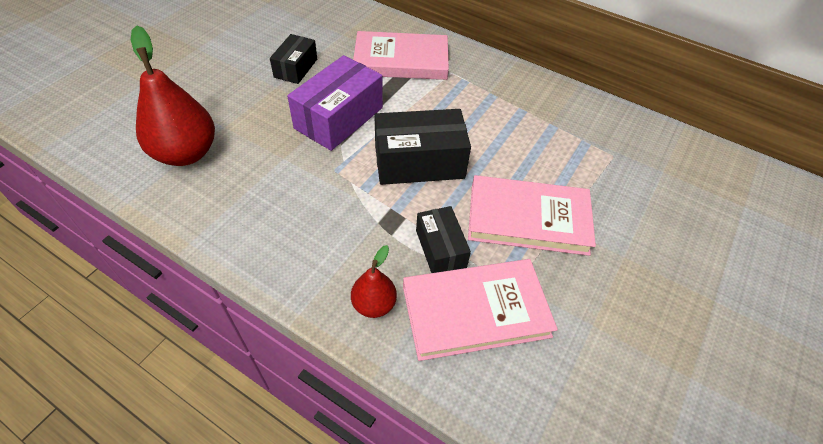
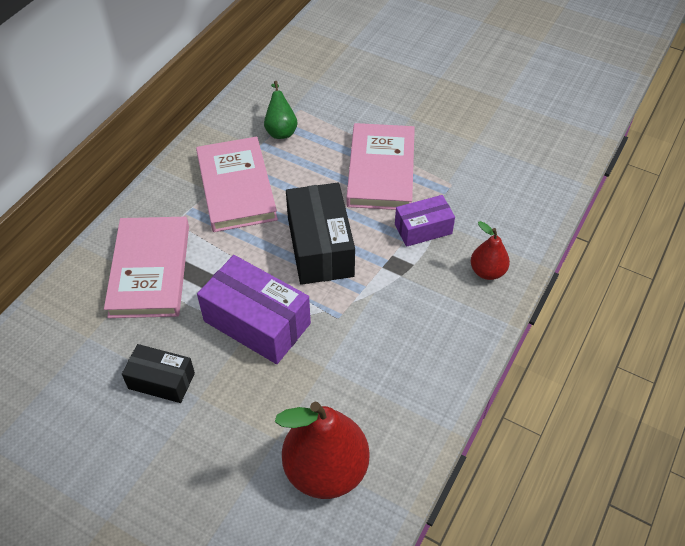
camera: 90 degrees left, 0 degrees up
(440, 249) = (423, 229): black box -> purple box
(475, 311) = (479, 207): pink book -> pink book (236, 187)
(577, 140) = (281, 130): none -> green pear

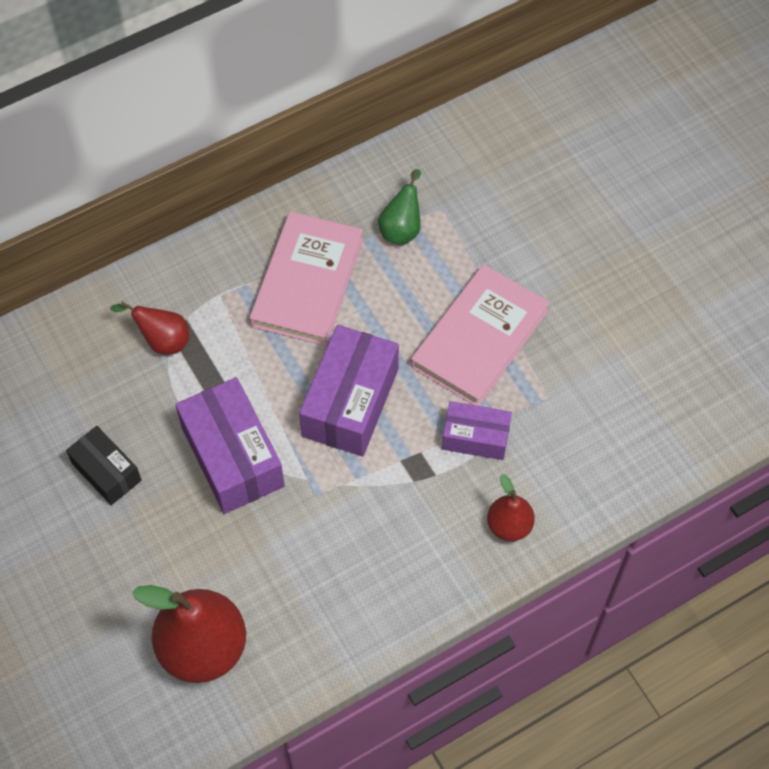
camera: 30 degrees right, 10 degrees up
(150, 270) = (162, 340): pink book -> red pear
(320, 247) = (350, 402): black box -> purple box

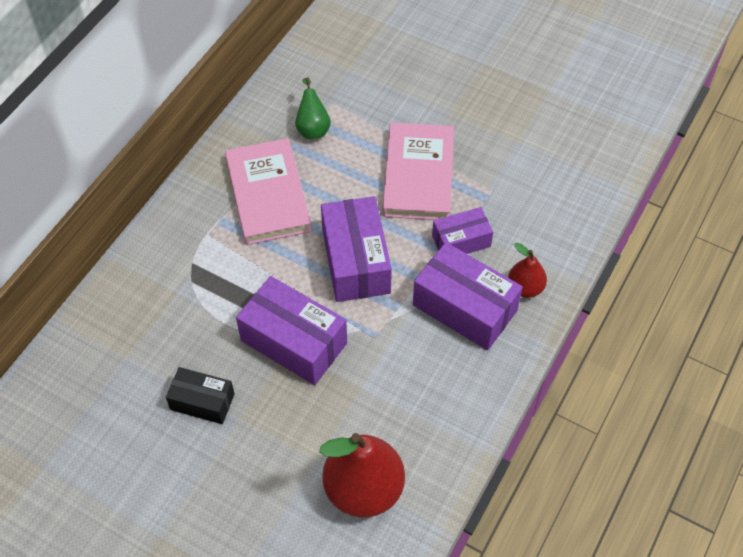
camera: 30 degrees left, 5 degrees down
(162, 340) = (184, 286): red pear -> none
(429, 513) = (464, 308): none -> purple box

